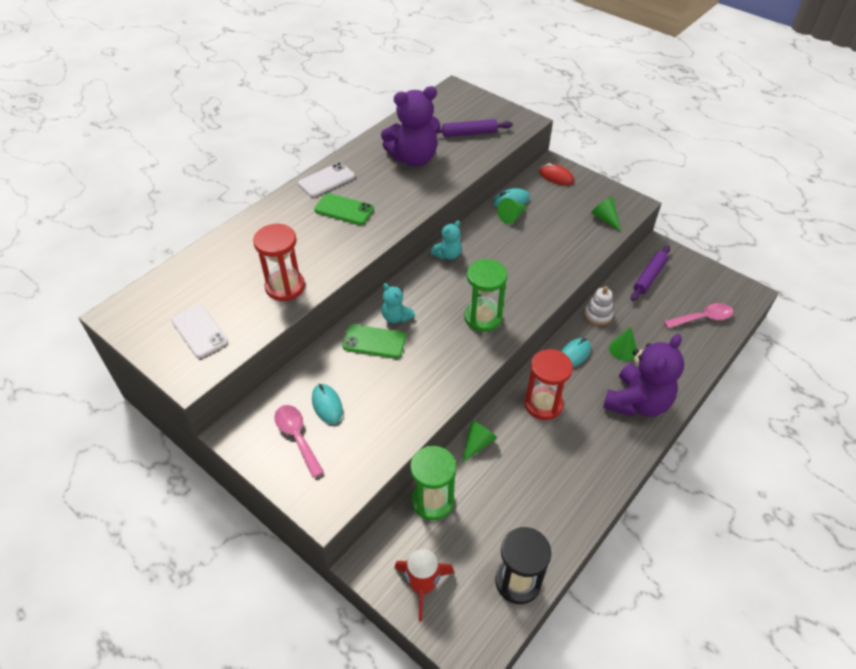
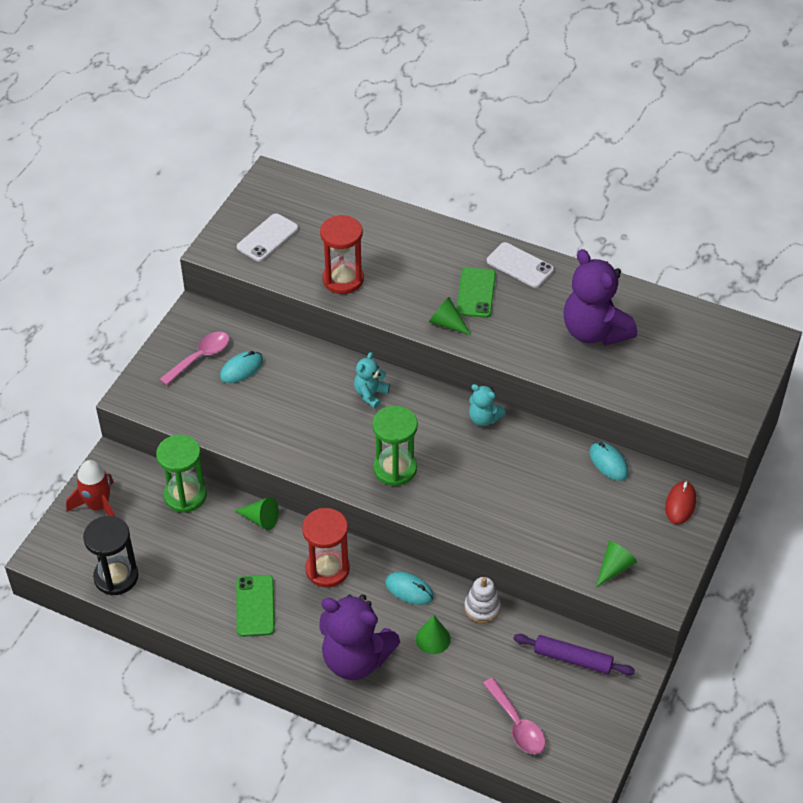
camera: 75 degrees right, 0 degrees up
(374, 341) = (331, 384): green phone -> green phone (255, 606)
(469, 133) = (672, 374): purple rolling pin -> none
(512, 216) = (578, 468): green cone -> green cone (447, 323)

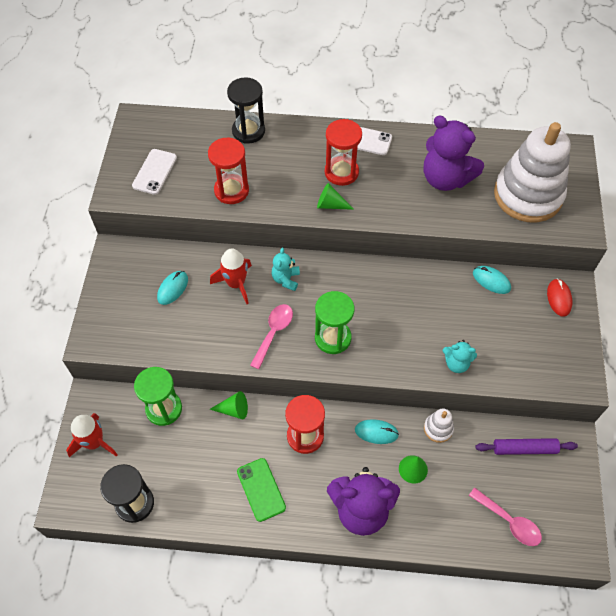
camera: 20 degrees left, 10 degrees up
(200, 357) = (134, 289): pink spoon -> pink spoon (273, 333)
(313, 383) = (236, 284): none -> red rocket
(391, 222) = (248, 131): none -> black hourglass
(476, 293) = (341, 172): green phone -> red hourglass
(484, 418) = (382, 273): turquoise teddy bear -> turquoise teddy bear (456, 363)
(614, 567) = (537, 368): green cone -> none
(683, 375) = (528, 195): none -> white stacking toy

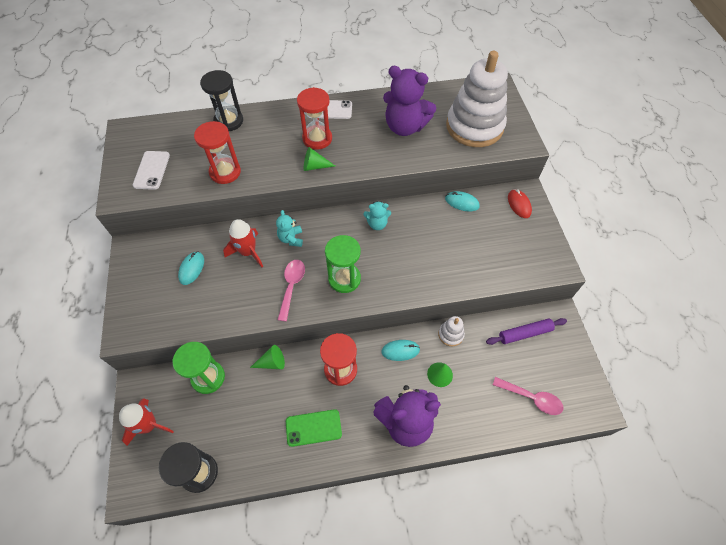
camera: 15 degrees left, 0 degrees up
(261, 489) = (313, 428): green phone -> green phone turned 60 degrees counterclockwise
(456, 363) = (454, 276): turquoise teddy bear -> turquoise teddy bear (377, 224)

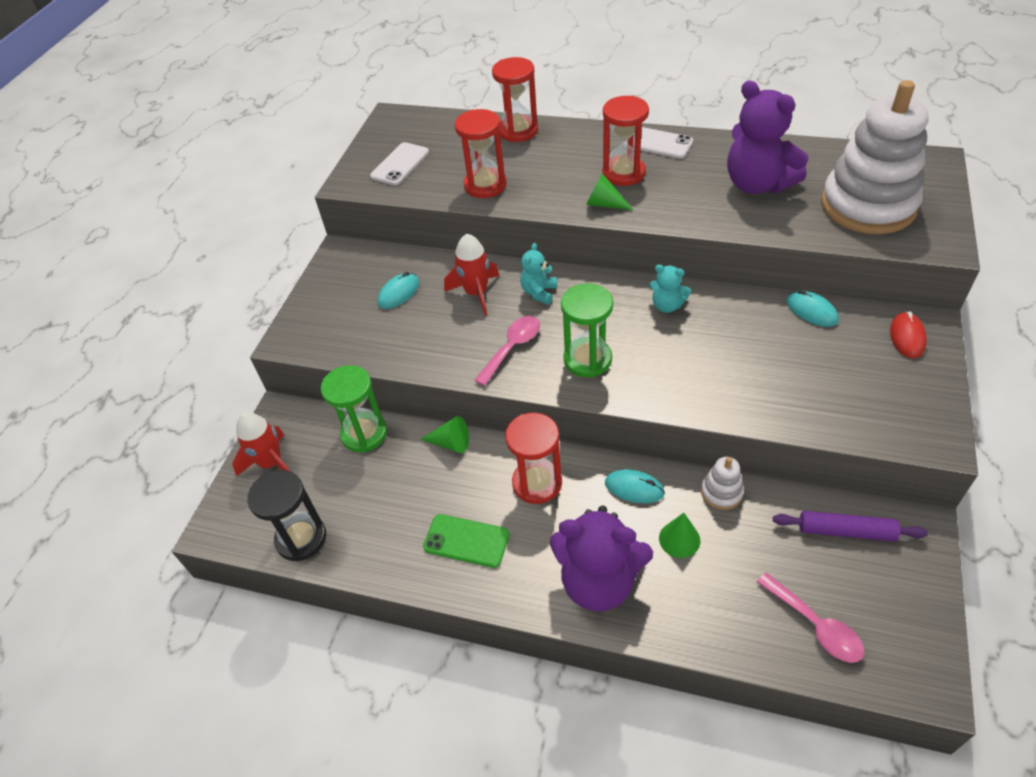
camera: 30 degrees right, 10 degrees down
(228, 121) = (518, 131): black hourglass -> red hourglass

